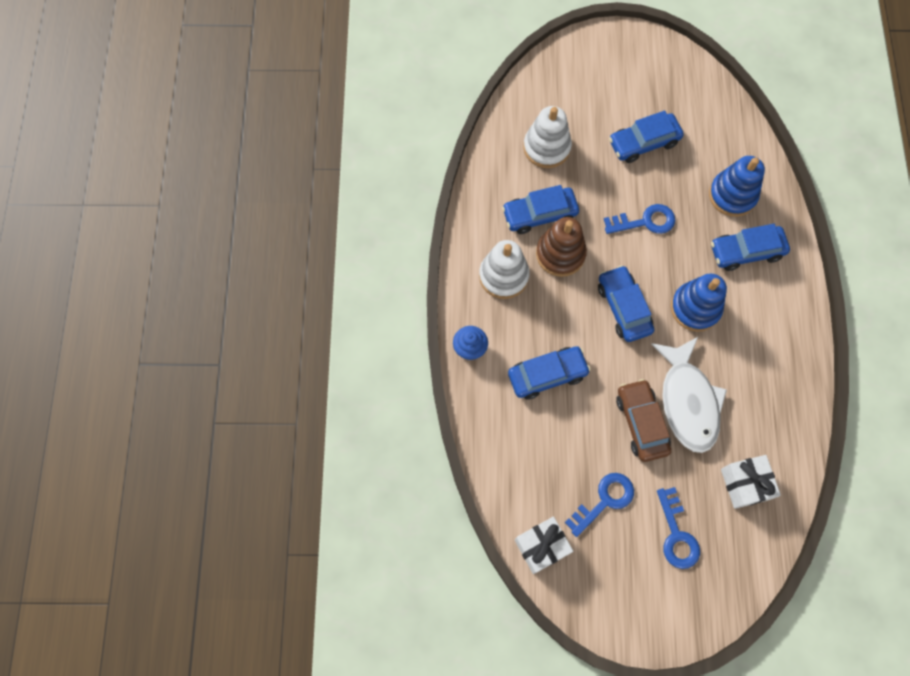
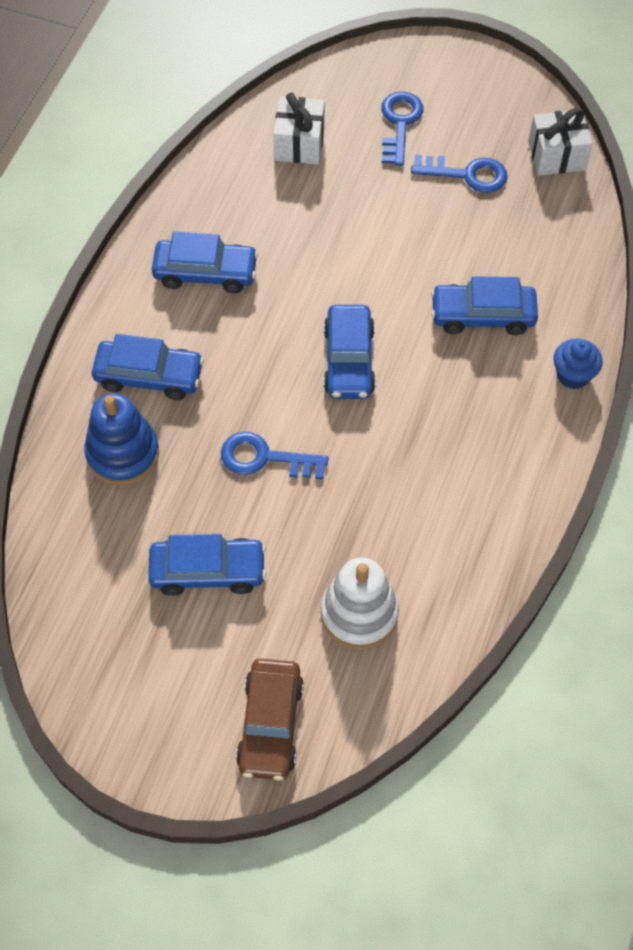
camera: 160 degrees left, 10 degrees down
(503, 276) = (495, 449): white stacking toy -> none
(539, 214) = (411, 516): blue car -> blue car (205, 272)
(560, 254) = (404, 453): brown stacking toy -> none
(604, 500) = (467, 174): blue key -> blue key turned 150 degrees counterclockwise
(641, 423) = (388, 233): brown car -> brown car (270, 724)
(687, 401) = (321, 237): white fish -> none
(695, 308) = (255, 331): blue stacking toy -> none

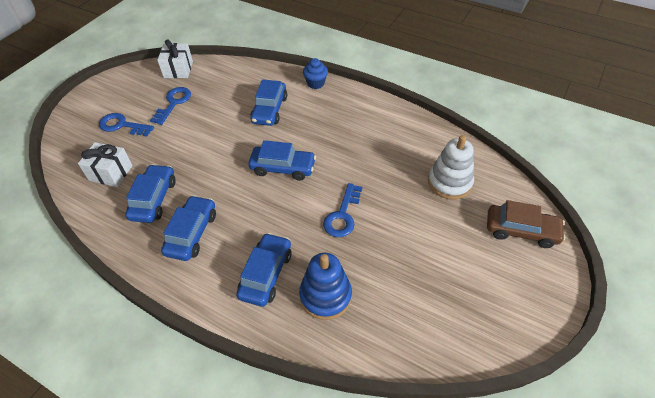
camera: 80 degrees left, 10 degrees down
(208, 571) = (420, 253): blue car -> blue car (154, 199)

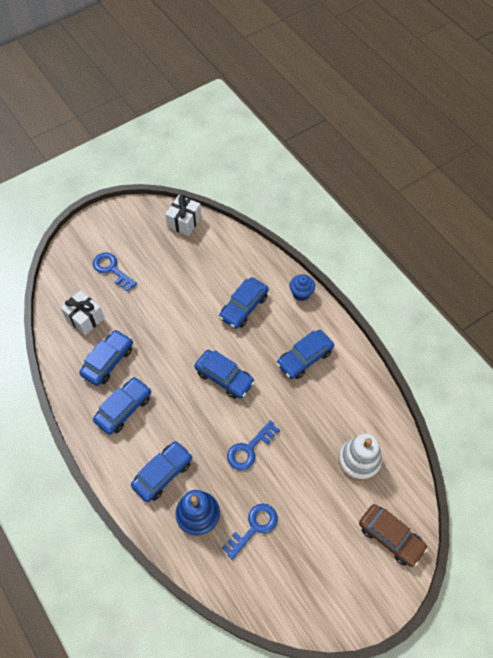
camera: 25 degrees right, 10 degrees up
(173, 103) = (164, 262): blue key -> blue key (254, 527)
(348, 126) = (304, 358): none -> blue car

